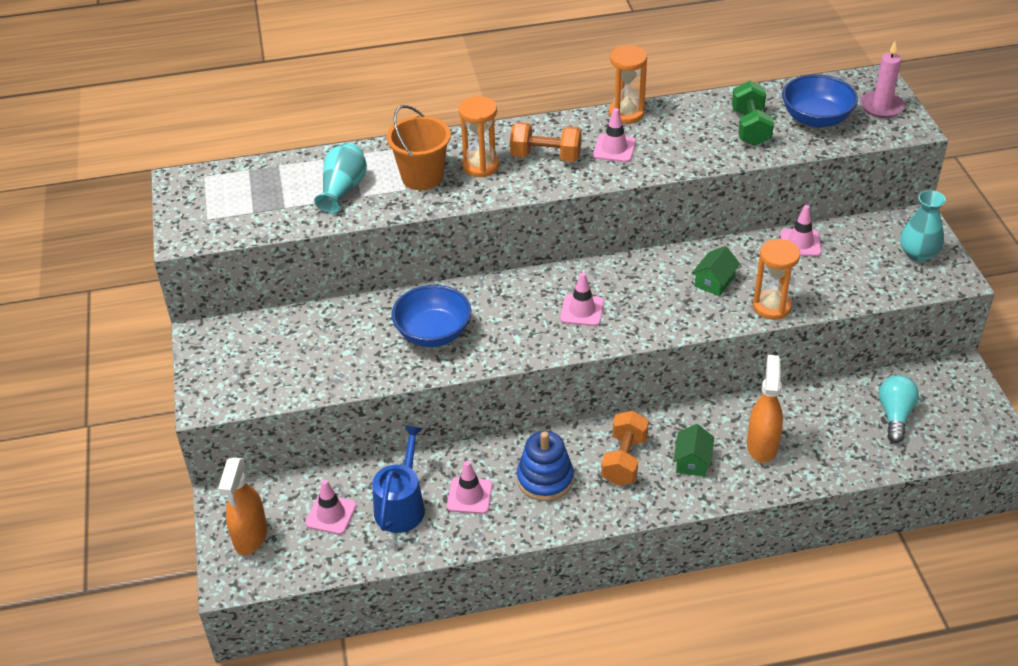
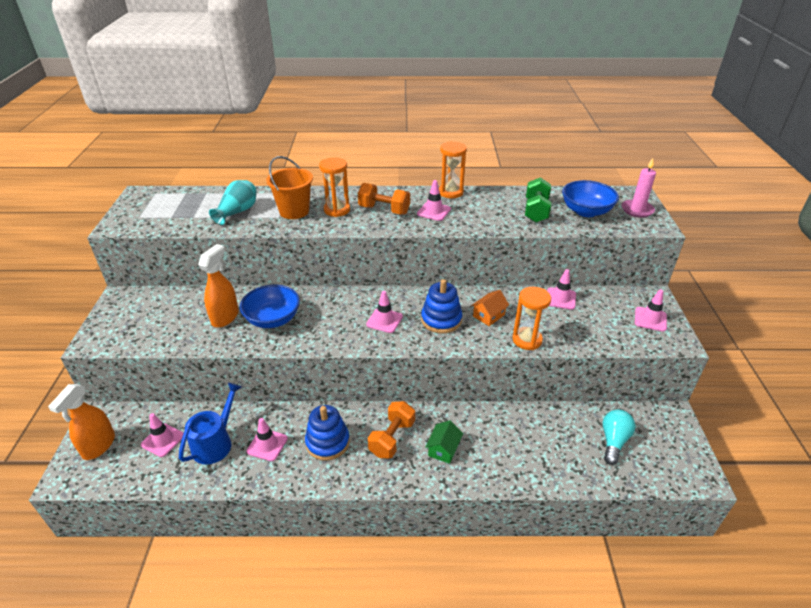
camera: 10 degrees right, 5 degrees down
(655, 298) = (441, 320): none -> blue stacking toy
(714, 282) = (488, 315): green house -> orange house
(762, 445) = (501, 446): orange spray bottle -> orange spray bottle (225, 317)
(918, 254) = (650, 319): turquoise vase -> pink traffic cone

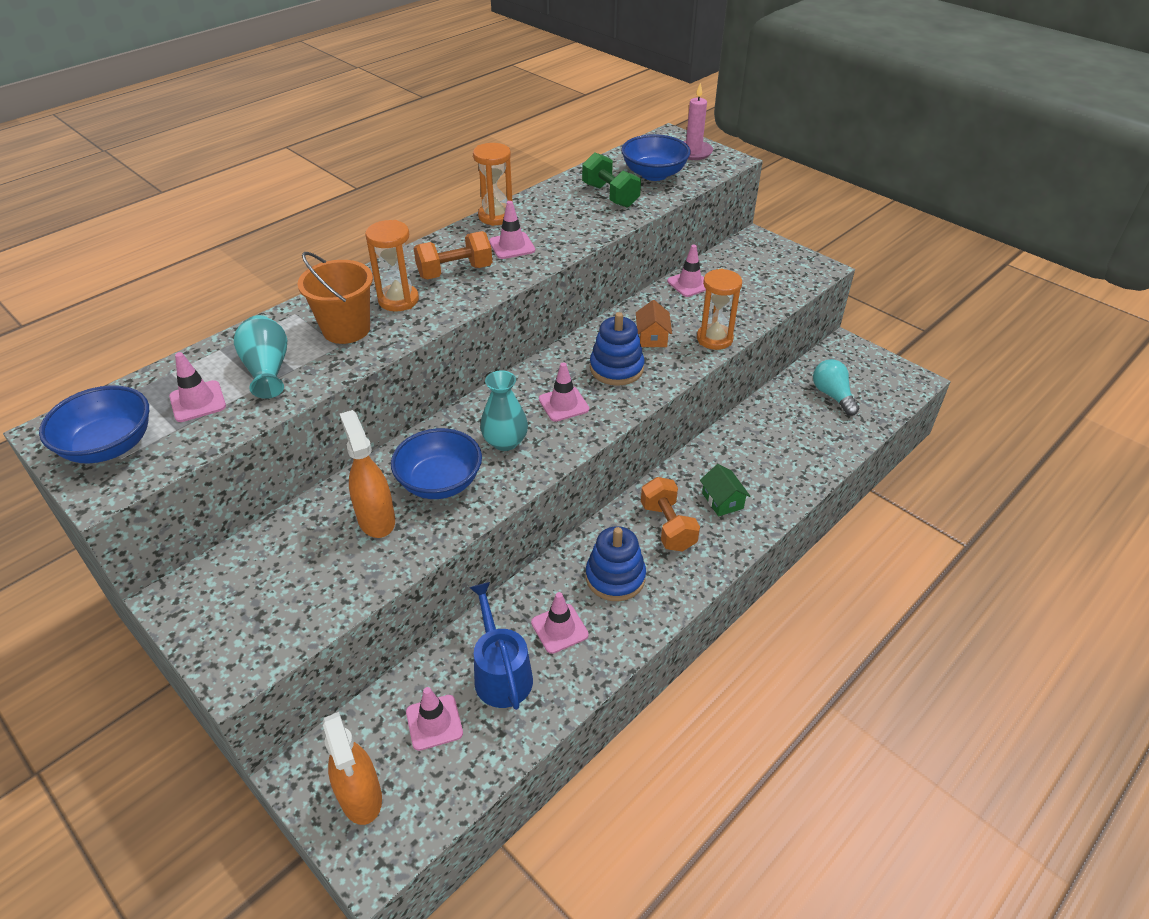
camera: 45 degrees left, 5 degrees up
(143, 210) = (109, 446): none -> blue bowl
(329, 320) = (505, 442): none -> turquoise vase
(650, 319) = (779, 261): pink traffic cone -> pink traffic cone (198, 401)

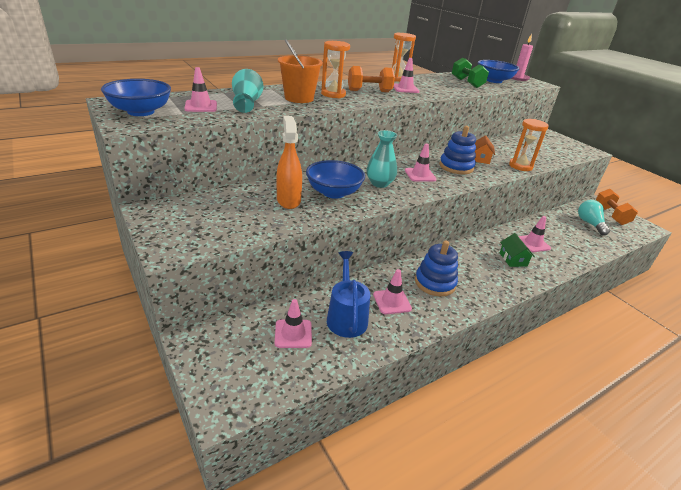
camera: 10 degrees right, 10 degrees down
(361, 797) = (229, 365): orange spray bottle -> none
(668, 526) = (474, 264): orange dumbbell -> orange dumbbell (610, 215)
(689, 284) = (505, 142): pink traffic cone -> pink traffic cone (533, 243)

